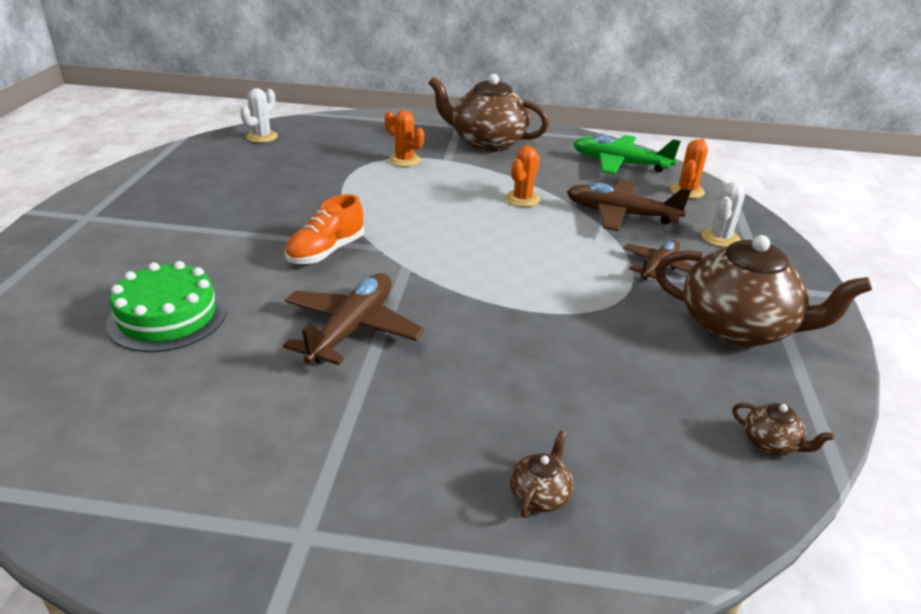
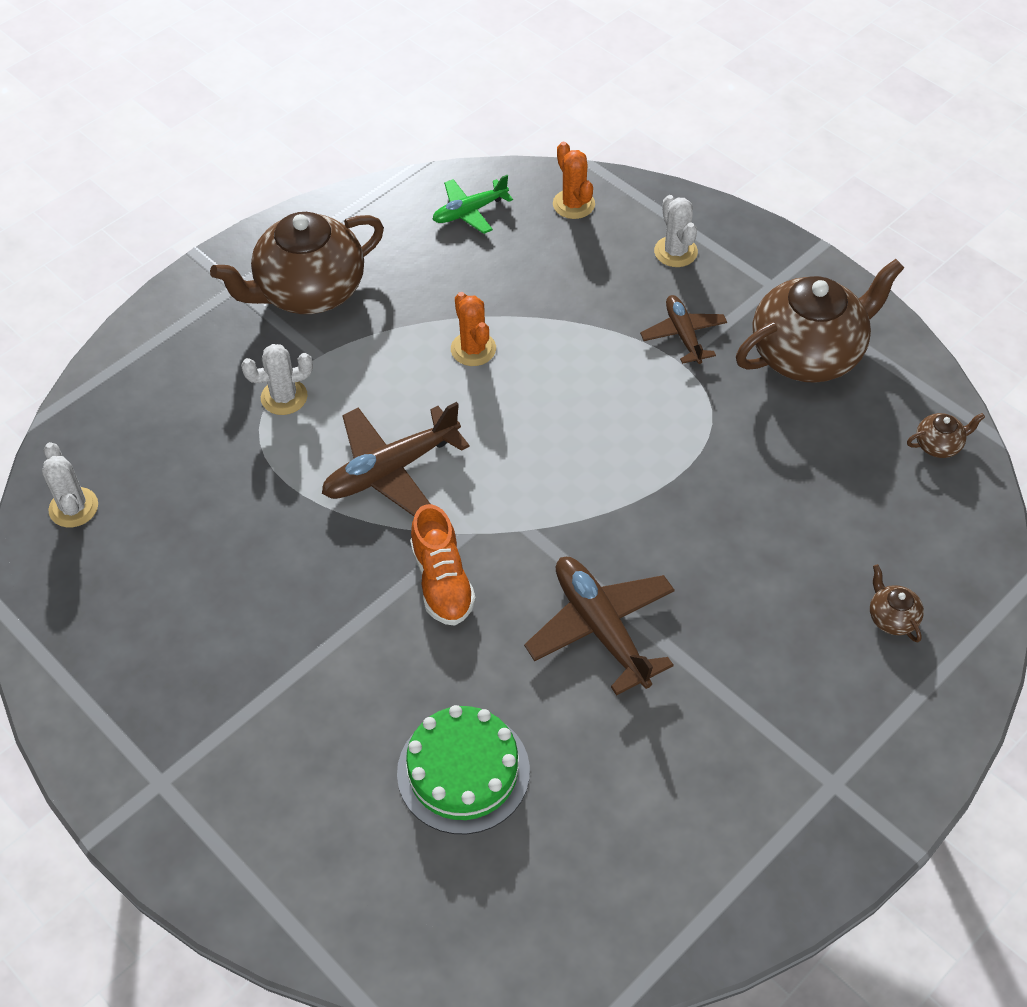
camera: 50 degrees left, 20 degrees up
(404, 160) = (284, 397): orange cactus -> white cactus
(620, 164) = (469, 212): green plane -> green plane, size x0.62
(620, 214) = (573, 292): brown plane -> brown plane (391, 470)

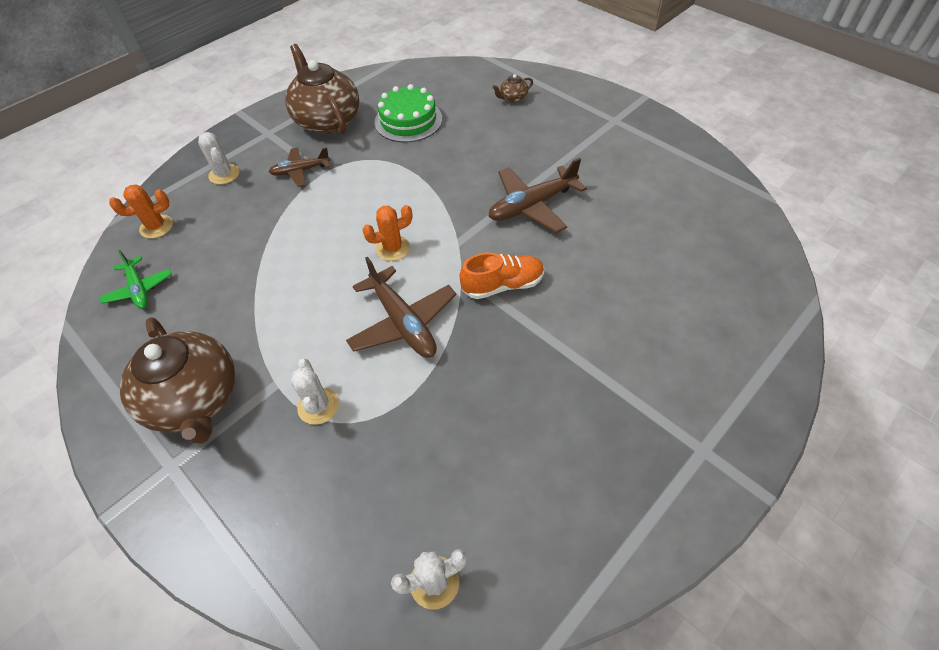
camera: 90 degrees left, 0 degrees up
(463, 771) = (646, 266): green cake -> green cake (408, 120)
(473, 349) = (290, 279): orange cactus -> orange cactus (393, 248)
(675, 252) = (224, 174): white cactus -> white cactus turned 75 degrees clockwise
(939, 445) = (400, 78): brown teapot -> none

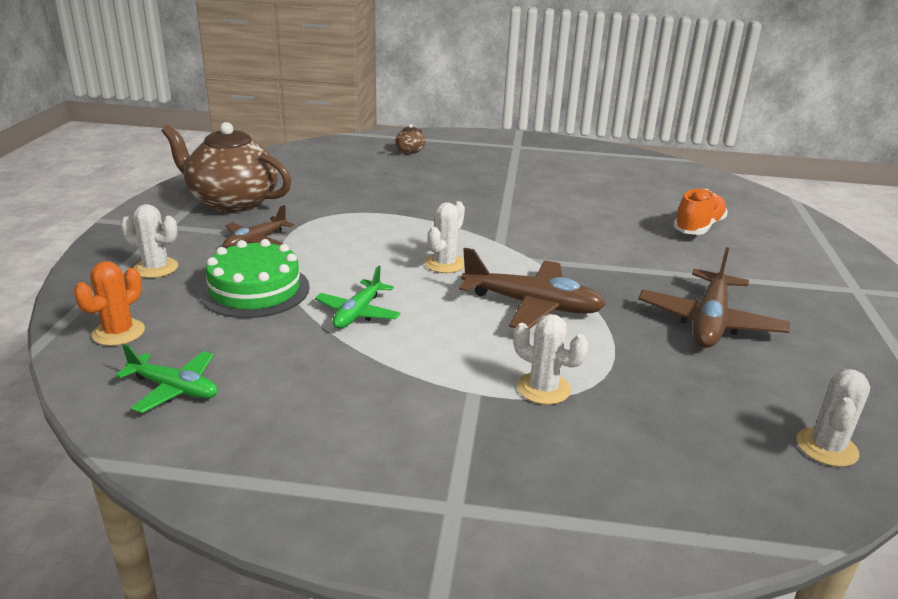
camera: 40 degrees left, 25 degrees down
(195, 399) = (399, 443): brown teapot -> none
(288, 273) = (358, 313): none -> green plane
(393, 248) = (444, 264): orange cactus -> white cactus
(408, 120) = (327, 183): green cake -> green cake (255, 290)
(502, 285) = (580, 255): orange shoe -> orange shoe (698, 227)
(532, 206) = (528, 205): brown plane -> brown plane (709, 322)

